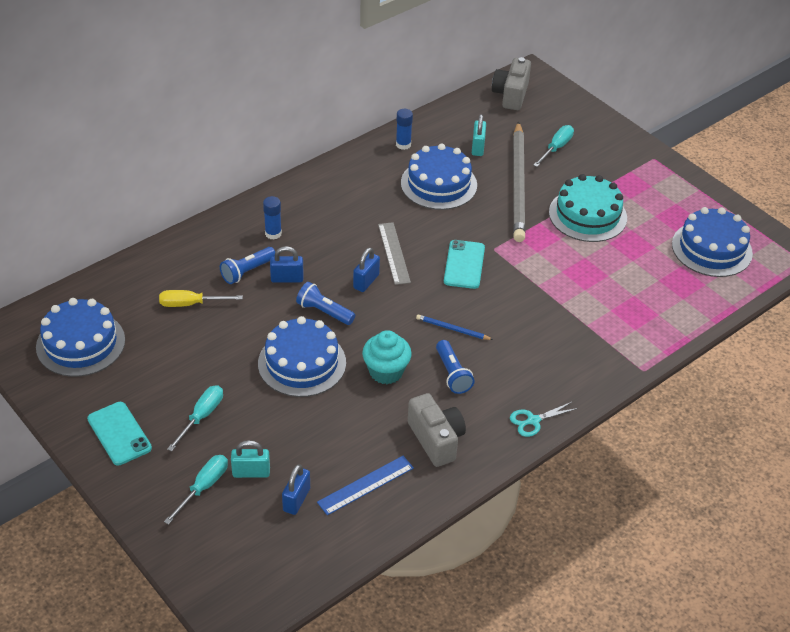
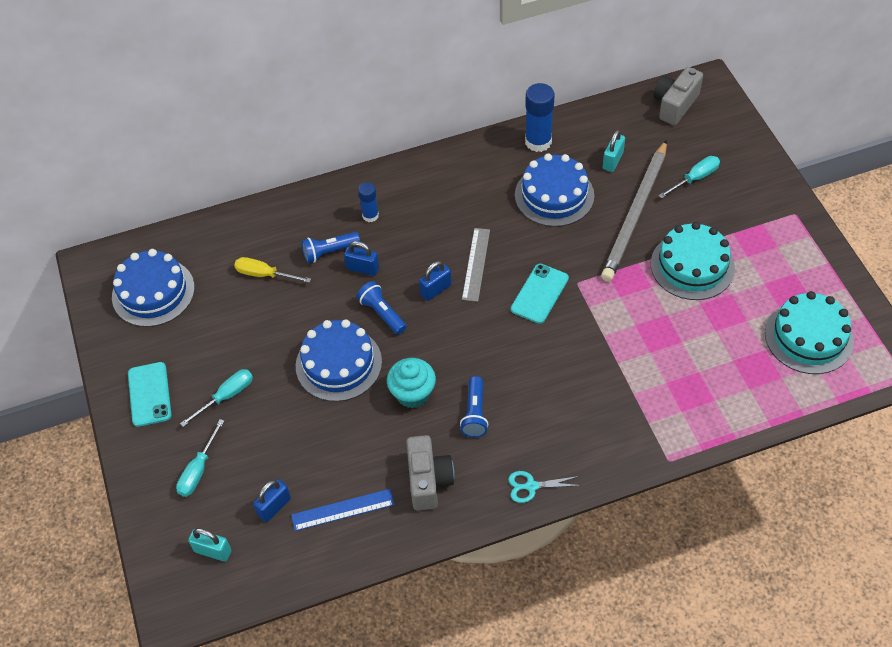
camera: 25 degrees right, 10 degrees up
(203, 487) = (199, 470): turquoise screwdriver -> turquoise screwdriver turned 150 degrees clockwise
(251, 472) = (246, 467): turquoise padlock -> turquoise padlock (213, 551)
(403, 145) = (538, 142): blue glue stick -> blue glue stick, size x1.68
(452, 329) = (496, 363): blue pencil -> none
(711, 249) = (809, 337): blue cake -> turquoise cake

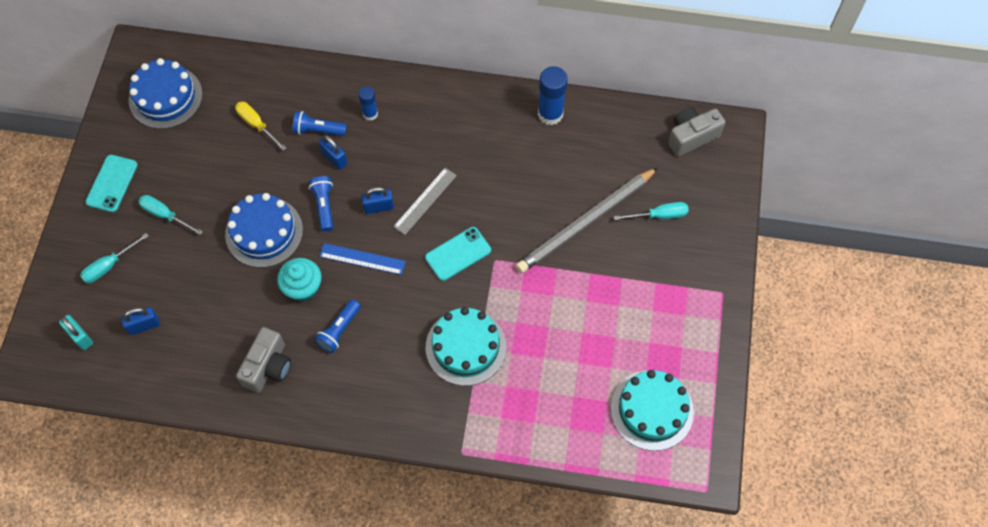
camera: 25 degrees right, 10 degrees up
(226, 396) = (165, 215): turquoise screwdriver -> turquoise screwdriver turned 135 degrees counterclockwise
(342, 509) = (191, 355): blue ruler -> blue ruler (362, 259)
(531, 486) = (341, 415): turquoise scissors -> none
(554, 195) = (530, 171): blue cake -> none
(612, 161) = (600, 163): turquoise padlock -> none
(692, 266) = (600, 294): turquoise cake -> turquoise cake (465, 347)

